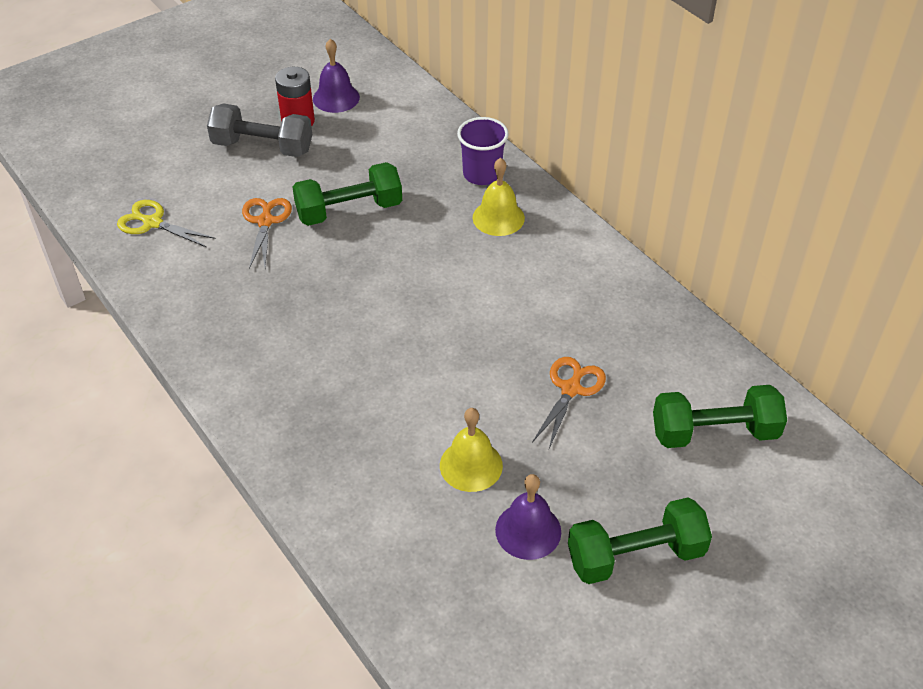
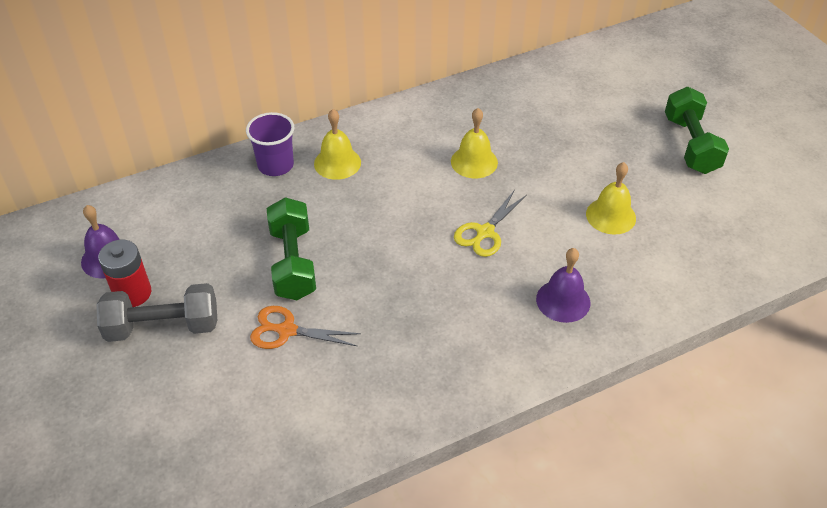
camera: 80 degrees left, 0 degrees up
(153, 223) = (255, 434): yellow scissors -> yellow scissors (485, 232)
(262, 147) = (163, 327): grey dumbbell -> grey dumbbell turned 60 degrees clockwise
(528, 530) = (671, 193): purple bell -> purple bell (563, 300)
(532, 328) = (474, 162): none -> yellow bell
(571, 389) = (540, 151): orange scissors -> none
(714, 432) = (588, 90): green dumbbell -> none

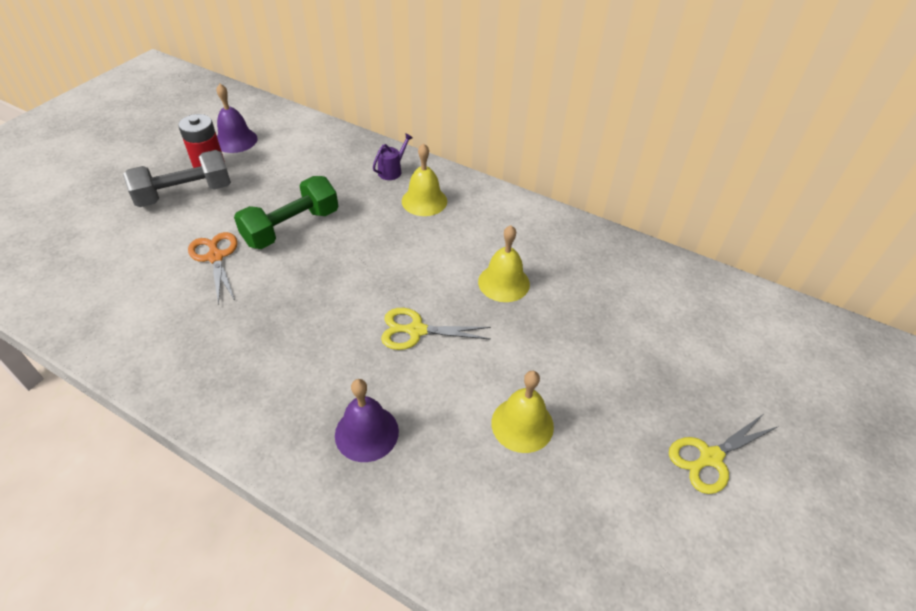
camera: 55 degrees right, 0 degrees up
(163, 327) = (185, 194): grey dumbbell -> grey dumbbell turned 75 degrees counterclockwise
(275, 165) = (392, 171): purple cup -> purple watering can
(690, 145) = (710, 457): green dumbbell -> yellow scissors

